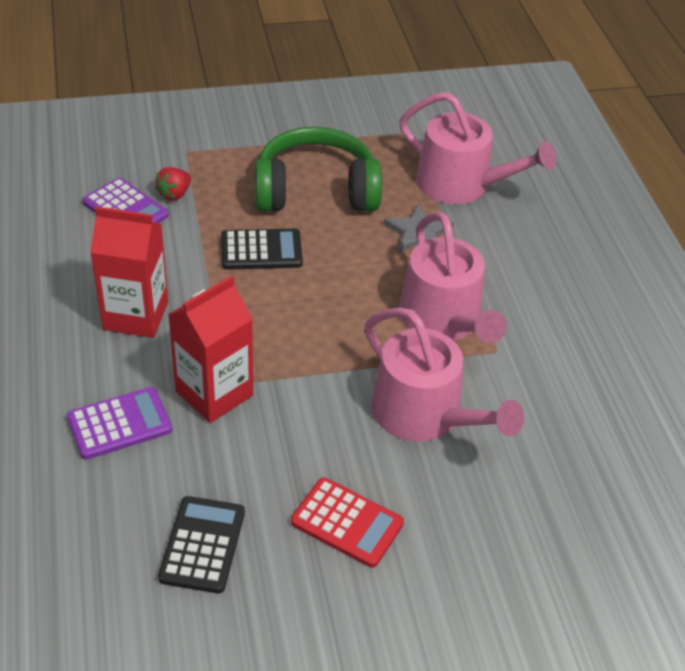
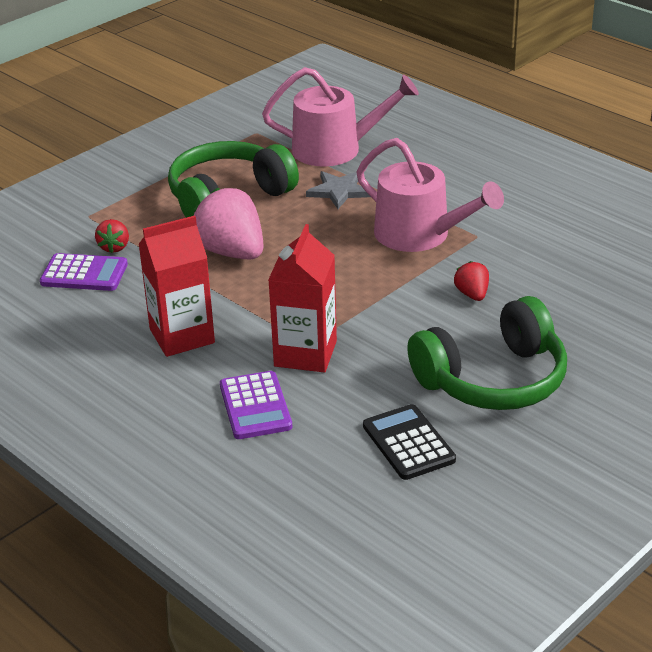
camera: 30 degrees left, 10 degrees down
(119, 424) = (255, 406): purple calculator -> purple calculator turned 135 degrees clockwise
(261, 250) = (231, 252): black calculator -> pink strawberry
(347, 523) = (493, 379): red calculator -> green headphones
(424, 415) = (472, 294): pink watering can -> red strawberry

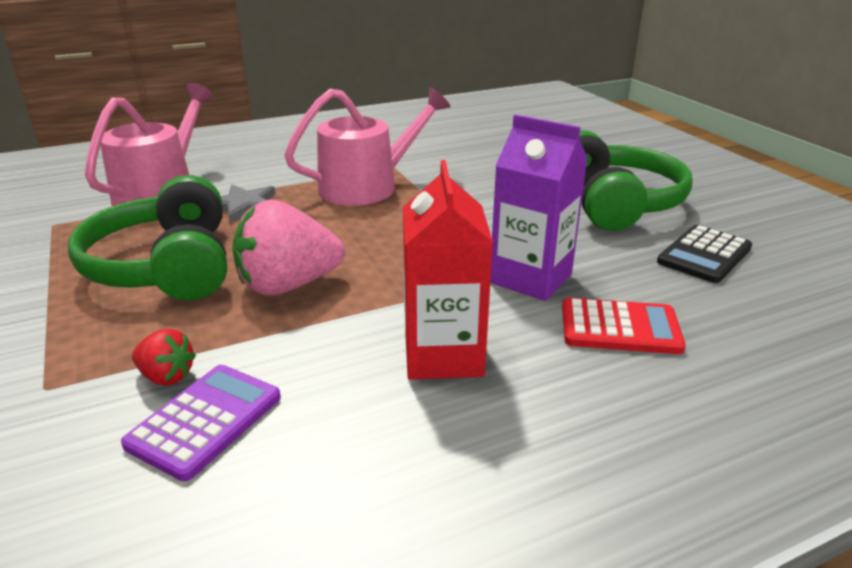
camera: 70 degrees left, 5 degrees down
(255, 406) = (620, 327): purple calculator -> red calculator
(305, 354) = (530, 278): red carton -> purple carton
(408, 443) = (704, 255): black calculator -> black calculator turned 45 degrees counterclockwise
(472, 294) = (482, 185): red strawberry -> none

